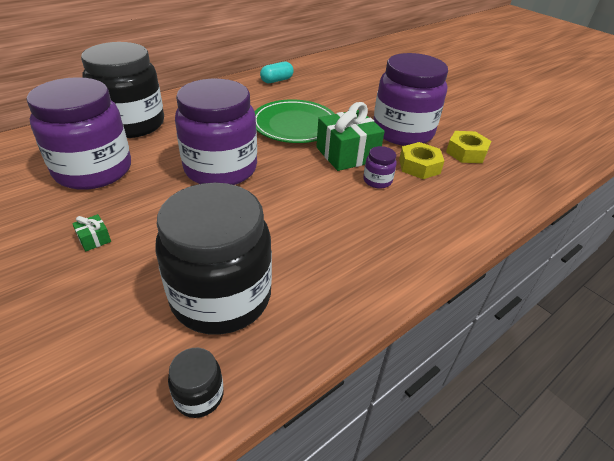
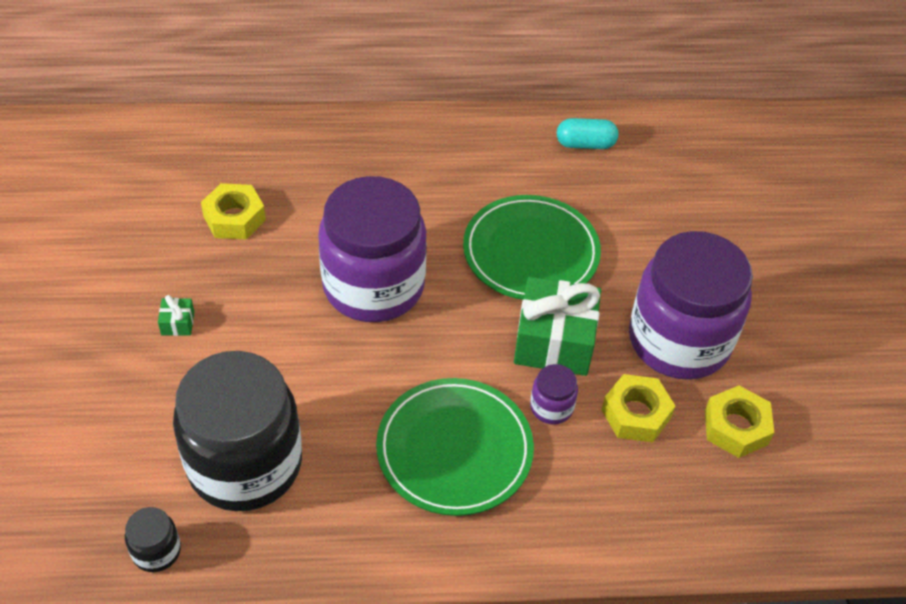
camera: 35 degrees right, 10 degrees up
(93, 170) = (234, 218): purple jar -> yellow nut
(132, 124) = (324, 154): black jar -> none
(349, 222) = (454, 449): none -> green plate

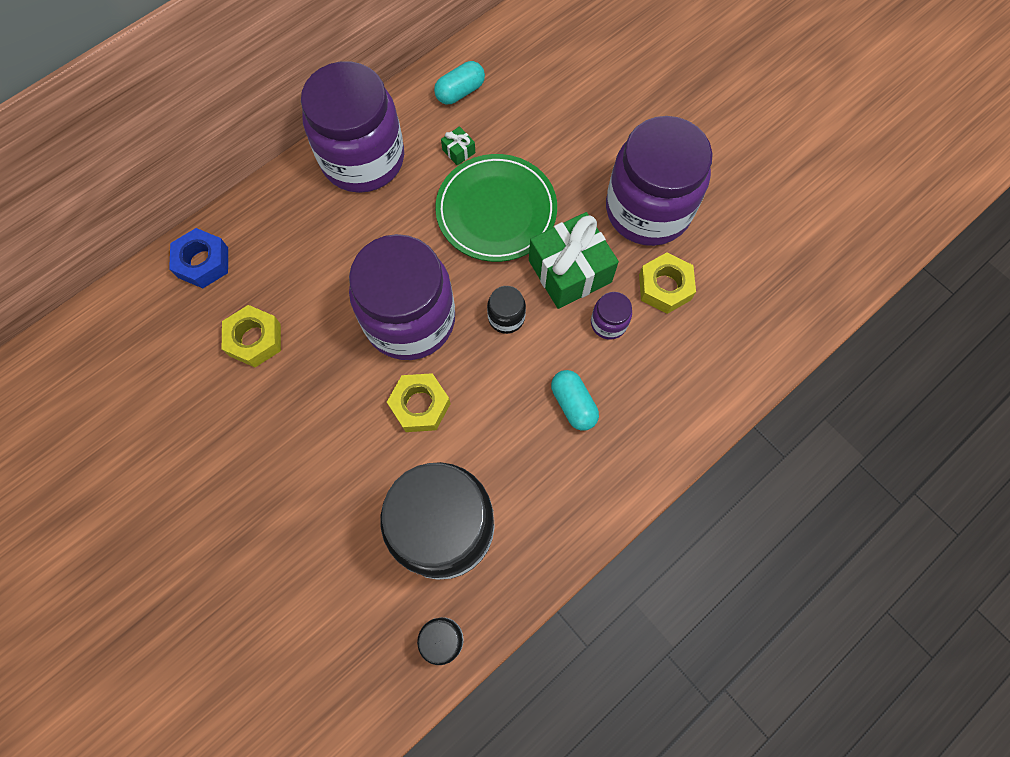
camera: 35 degrees left, 20 degrees up
(177, 323) = (293, 458): green gift -> green gift (458, 151)
(250, 139) = (203, 262): none -> blue nut
(450, 144) = (363, 159): none -> purple jar
(454, 449) = (573, 404): green plate -> turquoise capsule
(459, 339) = (506, 317): none -> black jar
(736, 427) = (731, 250): yellow nut -> yellow nut (420, 405)

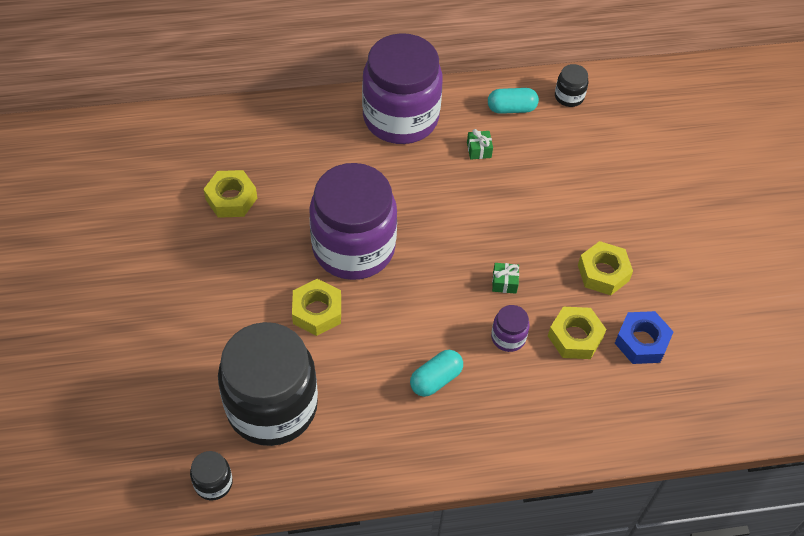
camera: 30 degrees right, 15 degrees down
(203, 262) = (233, 127): blue nut -> blue nut (641, 342)
(496, 211) = (477, 207): green plate -> none
(506, 317) = (429, 287): black jar -> black jar (569, 97)
(570, 271) = (504, 282): green gift -> green gift, size x0.41
(573, 404) = (436, 379): turquoise capsule -> turquoise capsule turned 45 degrees clockwise
(648, 210) = (603, 273): purple jar -> yellow nut

